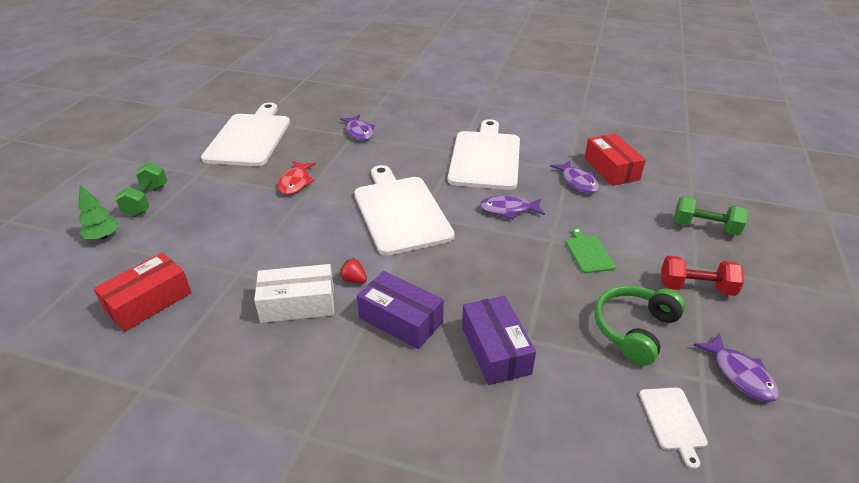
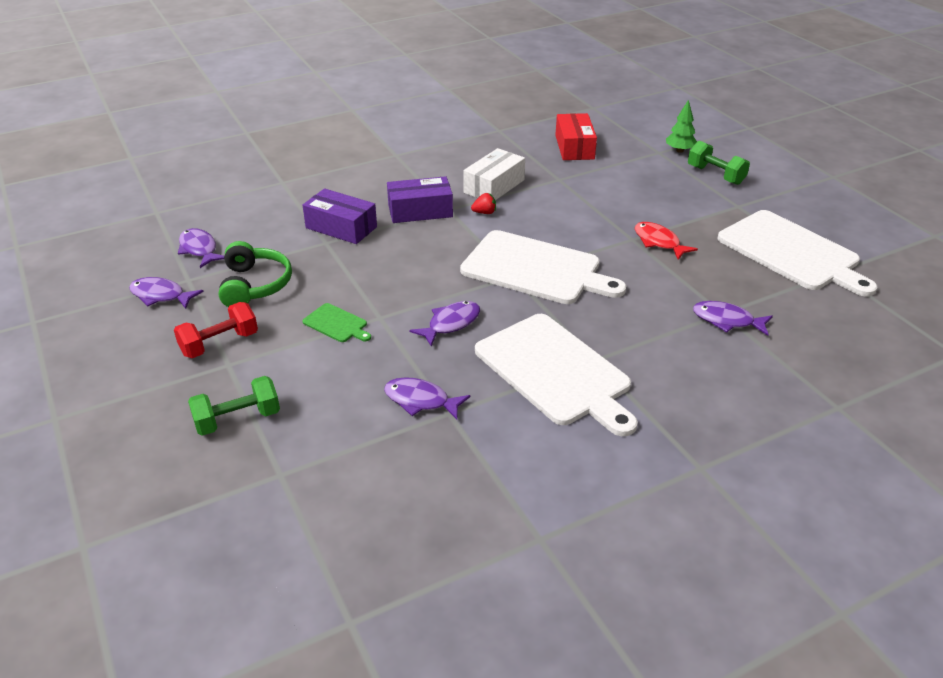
camera: 135 degrees right, 0 degrees up
(611, 169) = (401, 448): red box -> none
(673, 421) = (199, 249): white cutting board -> purple fish

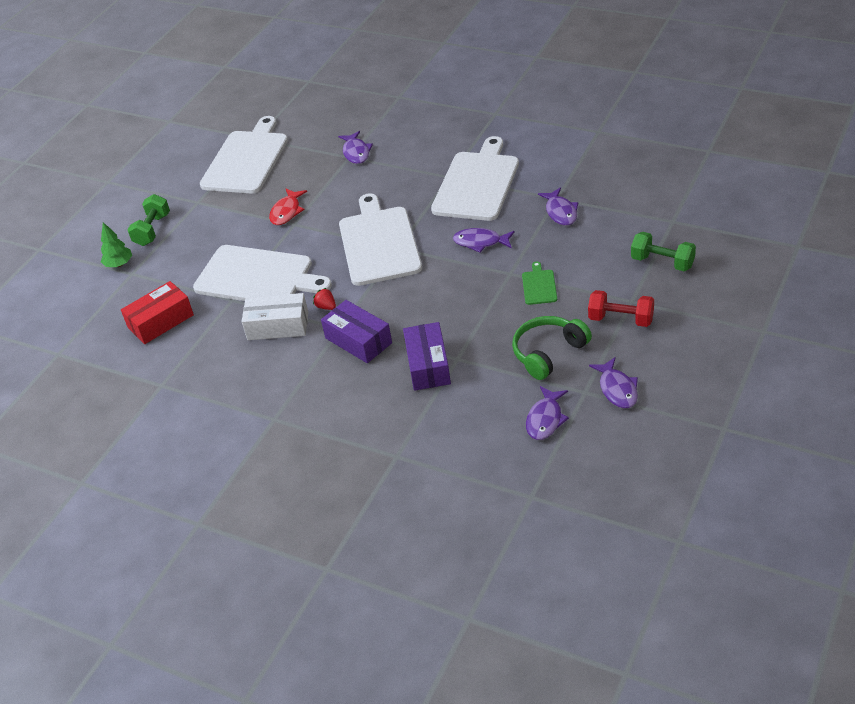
camera: 120 degrees left, 5 degrees up
(573, 198) = (258, 277): none -> white cutting board

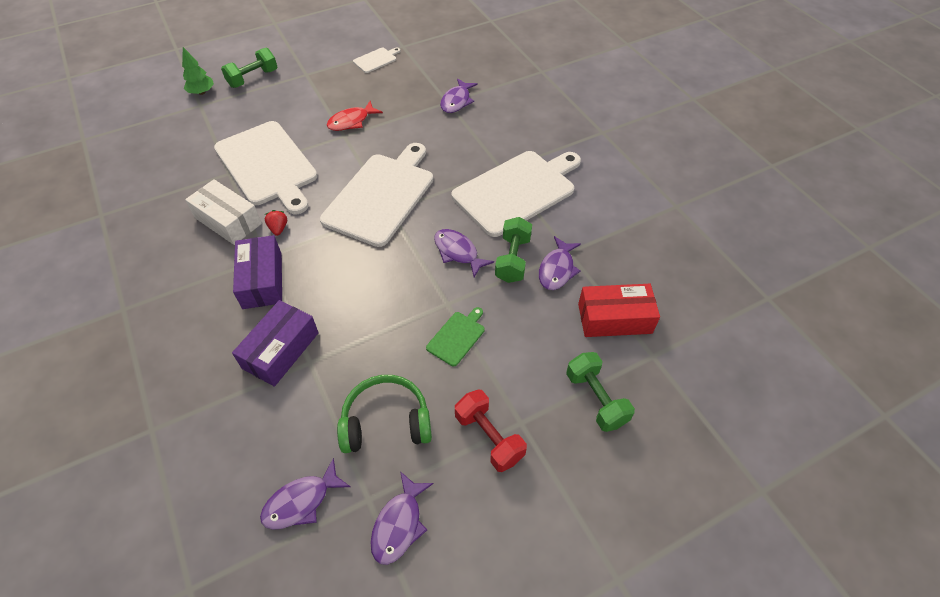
camera: 30 degrees right, 10 degrees up
(161, 321) = (167, 158): red box -> red box (614, 318)
(246, 160) = (376, 60): white cutting board -> white cutting board, size x0.42
(524, 224) = (512, 259): none -> green dumbbell

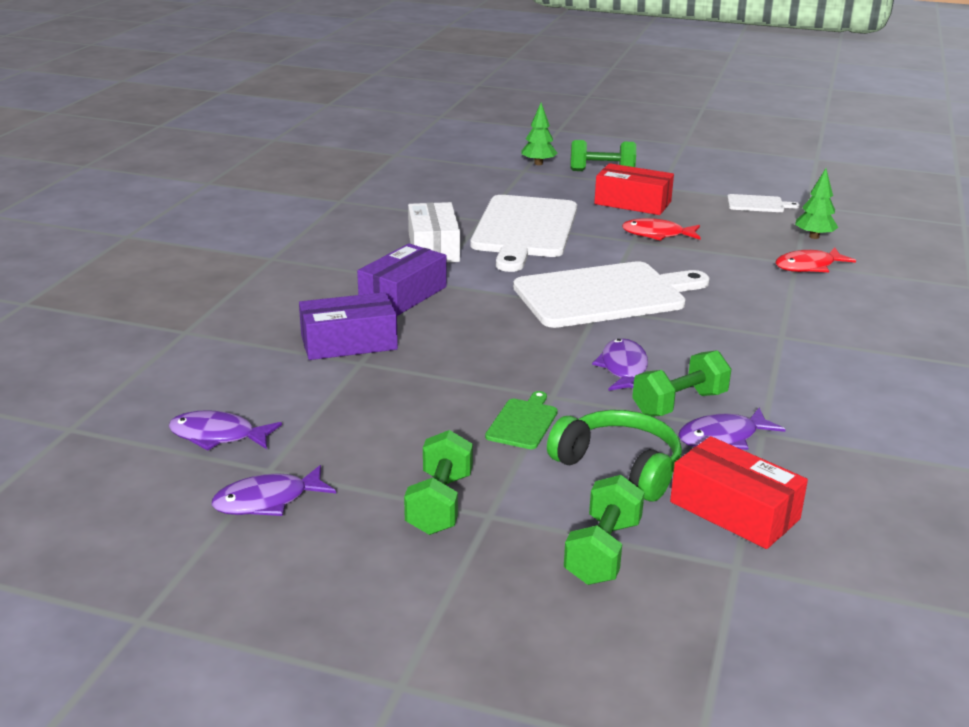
camera: 45 degrees right, 25 degrees down
(278, 228) = (469, 271): red strawberry -> none
(305, 99) = (632, 203): none -> red box
(386, 421) = (363, 435): green headphones -> green headphones (619, 467)
(433, 73) = (814, 237): none -> green tree
(456, 101) = (808, 266): purple fish -> red fish
(457, 337) = (523, 422): green cutting board -> green cutting board turned 60 degrees counterclockwise
(489, 437) = (440, 504): red dumbbell -> green dumbbell
(517, 191) = (773, 359): white cutting board -> none

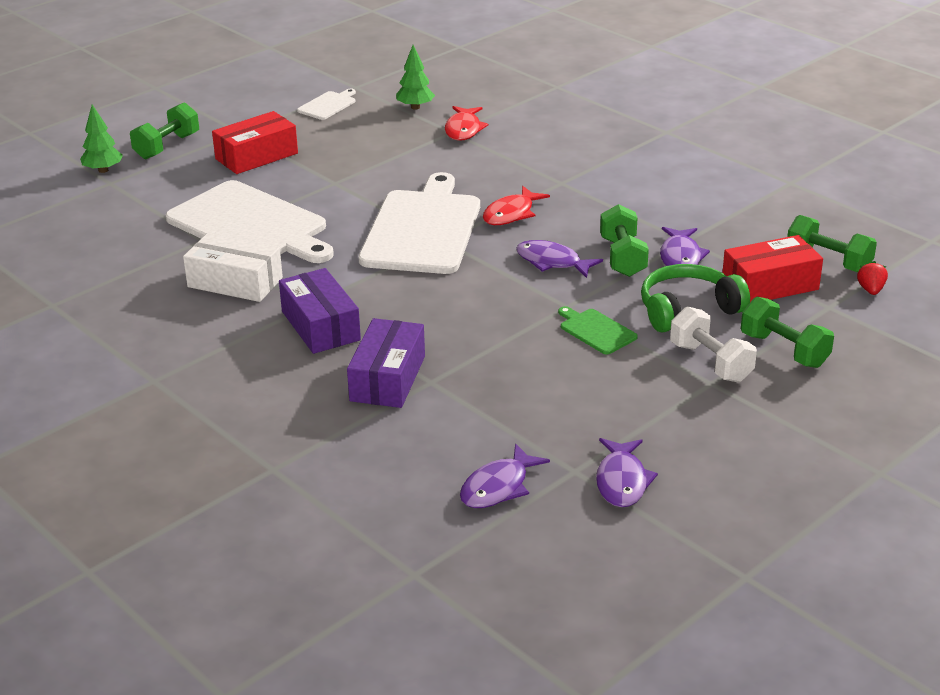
camera: 60 degrees left, 5 degrees up
(440, 504) = (682, 400): green dumbbell -> green dumbbell (828, 261)
(529, 506) = (710, 362): none -> white dumbbell
(657, 234) = (335, 168): red fish -> red fish (511, 214)
(815, 592) = (870, 290): none -> red strawberry

